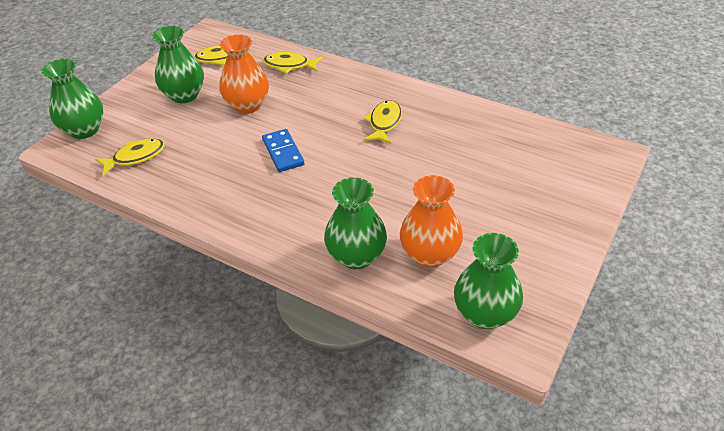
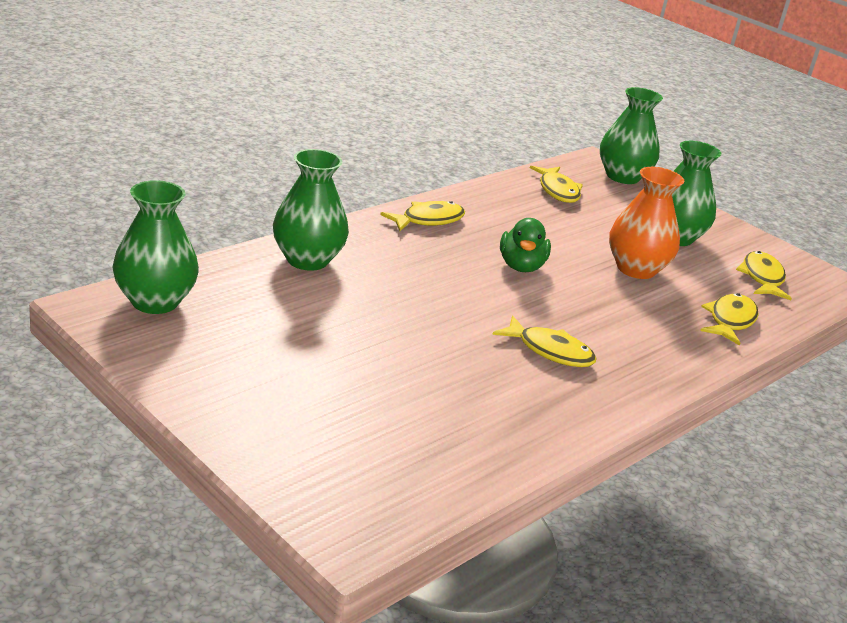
camera: 100 degrees right, 15 degrees down
(240, 212) = (428, 220): none -> yellow fish
(283, 152) = (521, 266): blue domino -> green duck
(430, 254) = (271, 300): orange vase -> none

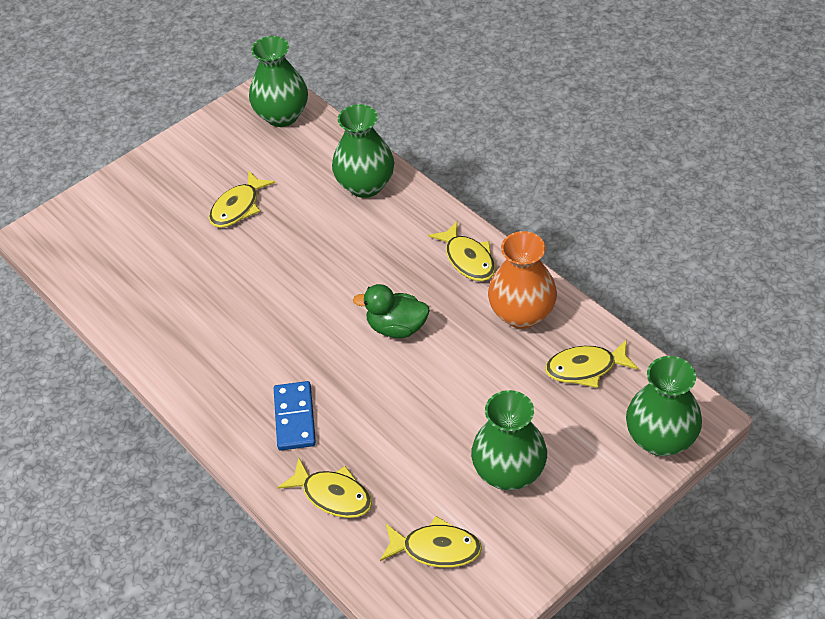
camera: 100 degrees right, 20 degrees up
(550, 351) = (253, 341): yellow fish -> yellow fish (238, 207)
(636, 269) = (420, 424): orange vase -> orange vase (522, 314)
(647, 333) = (294, 418): none -> blue domino

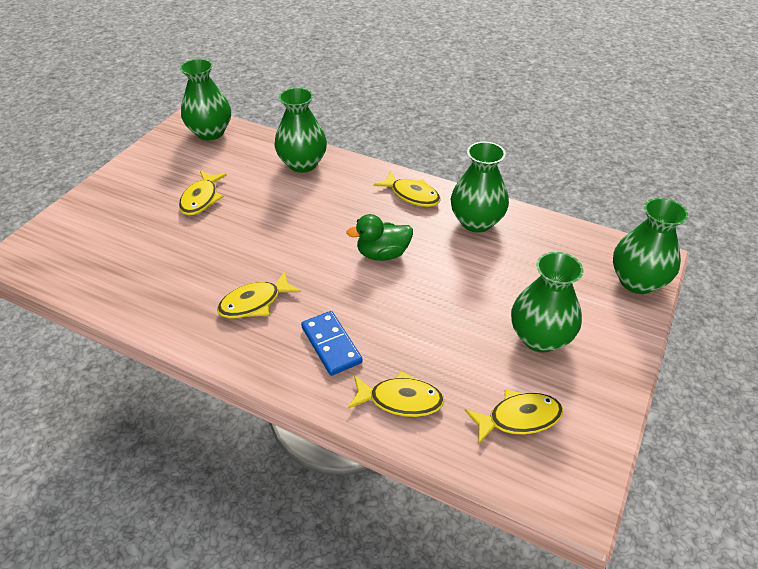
camera: 25 degrees left, 5 degrees down
(522, 314) = (476, 222): orange vase -> green vase
(585, 368) = (548, 247): yellow fish -> yellow fish (254, 303)

